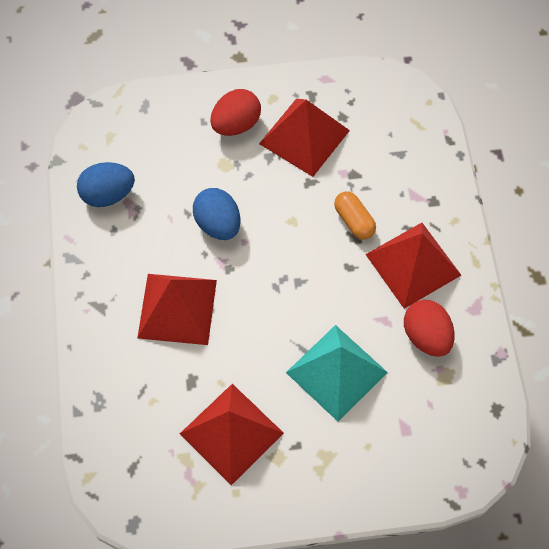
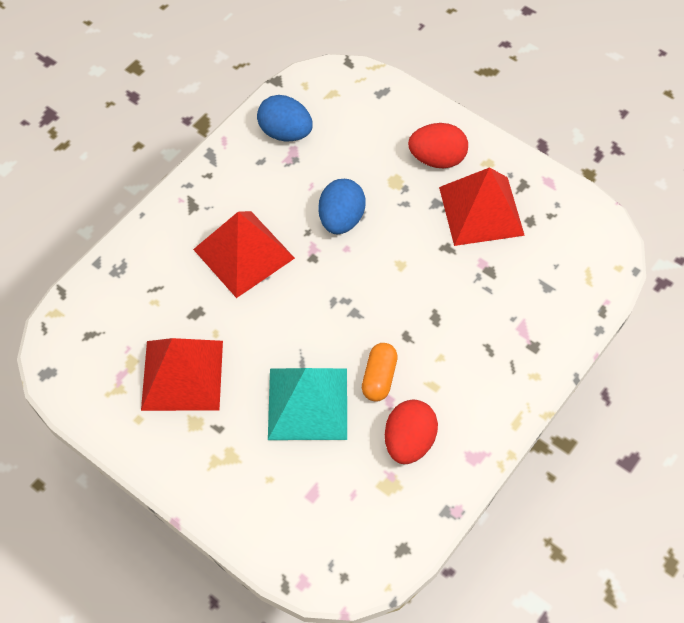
camera: 45 degrees right, 5 degrees down
(354, 221) = (450, 305): orange capsule -> orange capsule (379, 378)
(413, 264) = (460, 379): red pyramid -> none

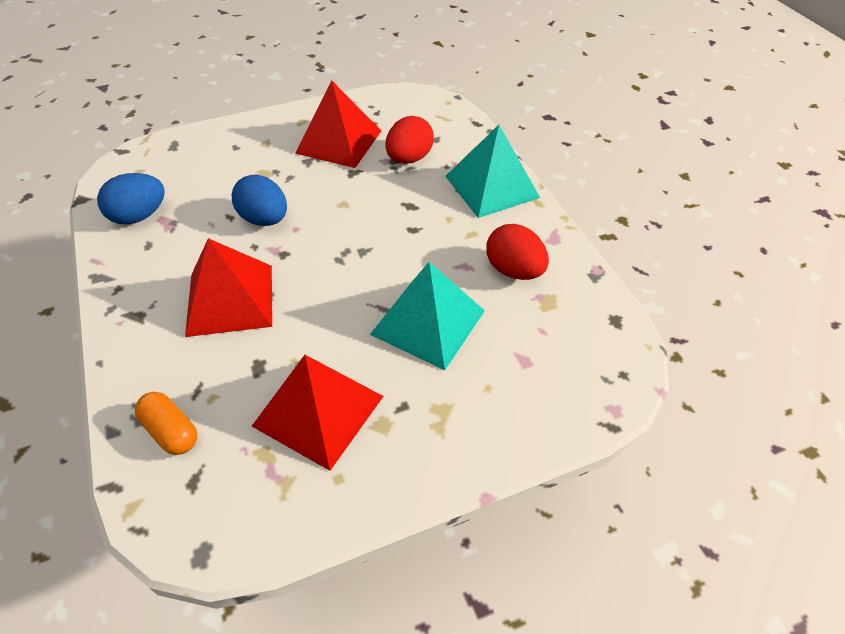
camera: 60 degrees left, 10 degrees down
(379, 378) = (439, 262): orange capsule -> orange capsule (171, 431)
(437, 159) = (269, 143): red egg -> red egg (409, 159)
(510, 372) = (492, 186): none -> turquoise pyramid

